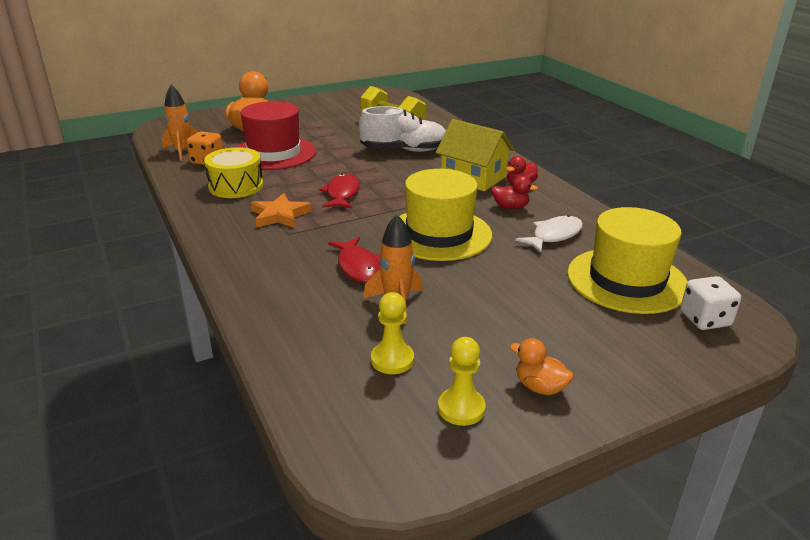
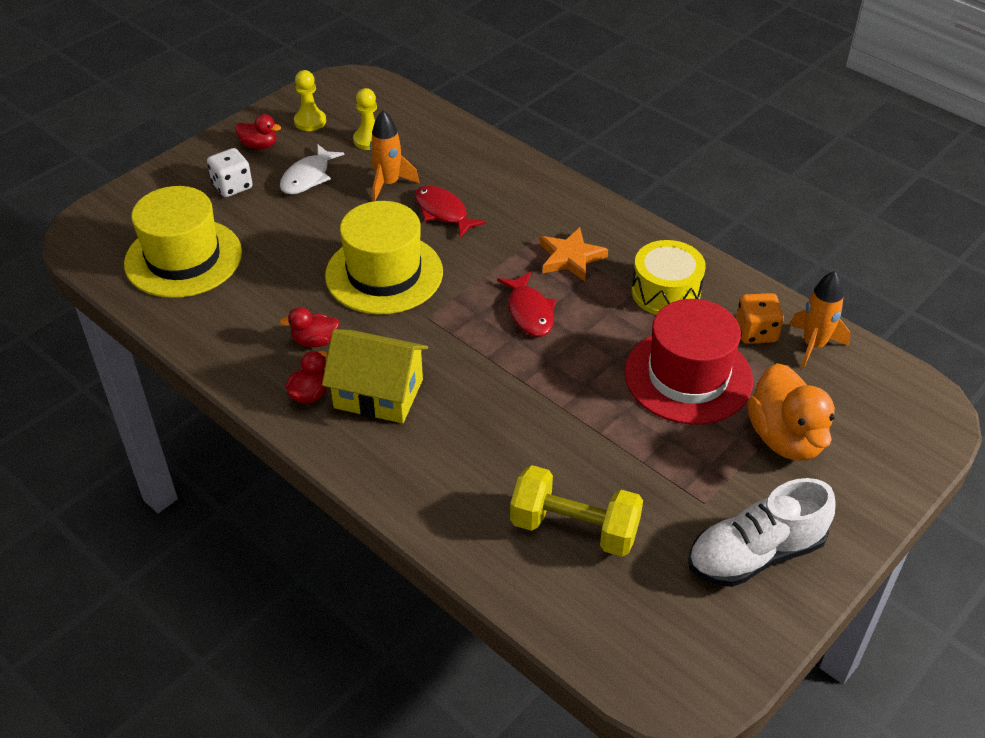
camera: 160 degrees right, 15 degrees up
(404, 150) = (508, 441): white shoe -> white shoe (755, 554)
(540, 387) = (259, 145): orange duck -> red duck
(554, 235) = (257, 303): white fish -> white fish (308, 177)
(705, 319) = (120, 230): white dice -> white dice (232, 186)

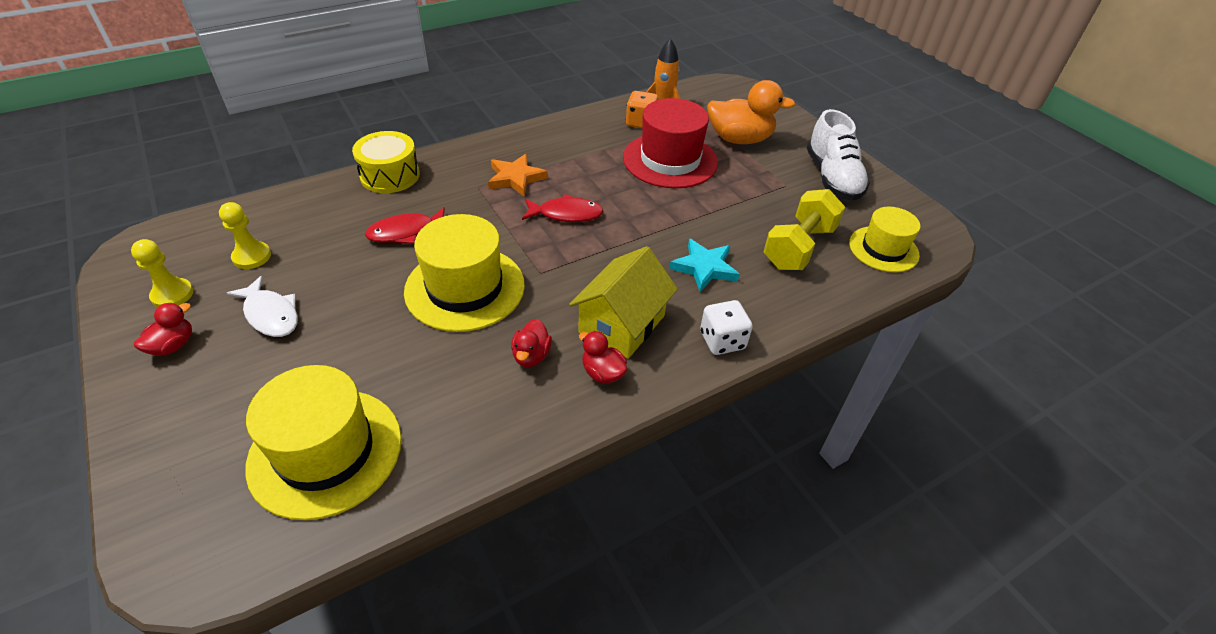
camera: 75 degrees left, 0 degrees up
(232, 186) = (228, 383): white dice -> white dice (722, 341)
(388, 184) = (334, 258): orange rocket -> none
(493, 444) = (704, 268): none -> turquoise star
(617, 623) = (883, 249): none -> yellow hat
(665, 292) = (581, 146): yellow drum -> yellow drum (390, 175)

